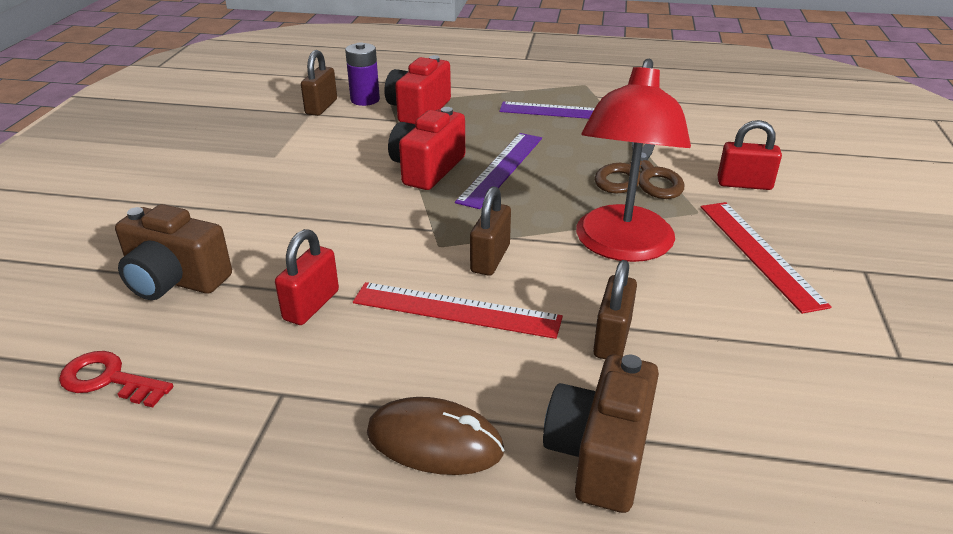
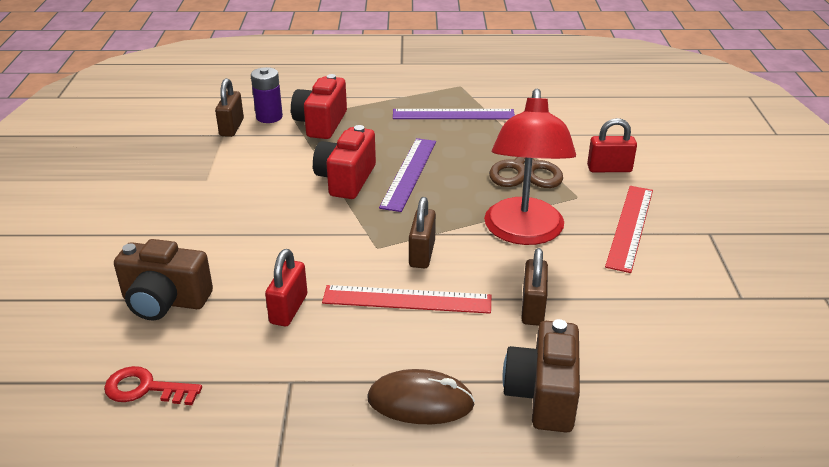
camera: 10 degrees left, 0 degrees up
(760, 253) = (630, 227): red ruler -> red ruler turned 45 degrees clockwise

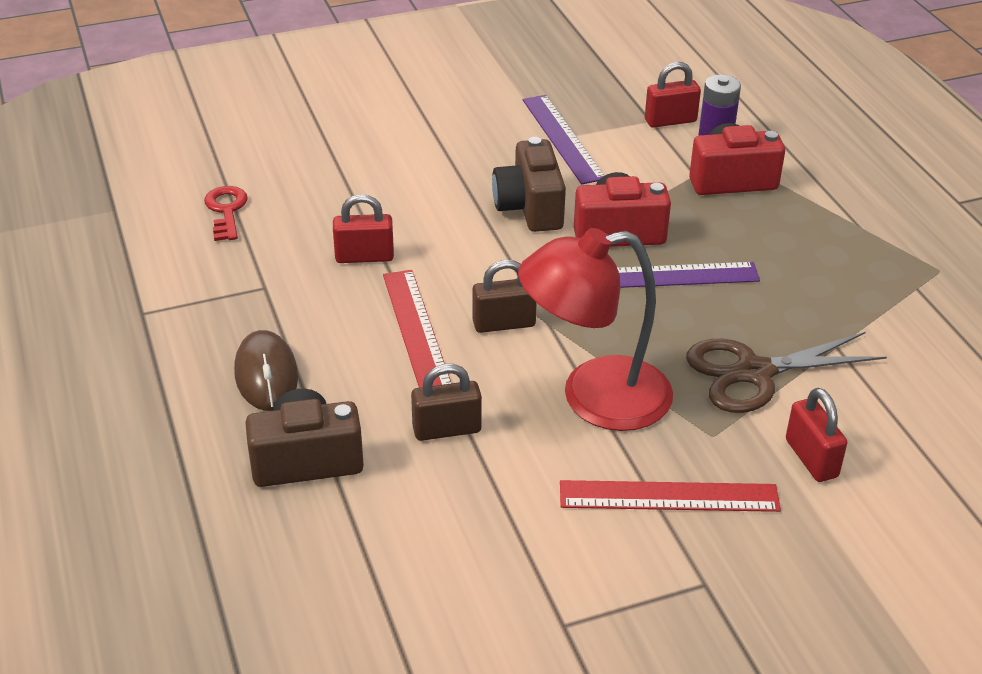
camera: 70 degrees right, 5 degrees up
(165, 301) = (342, 181): brown camera -> brown camera (530, 207)
(231, 127) = (670, 121): brown padlock -> red padlock
(453, 114) = (847, 281): purple ruler -> purple ruler (563, 138)

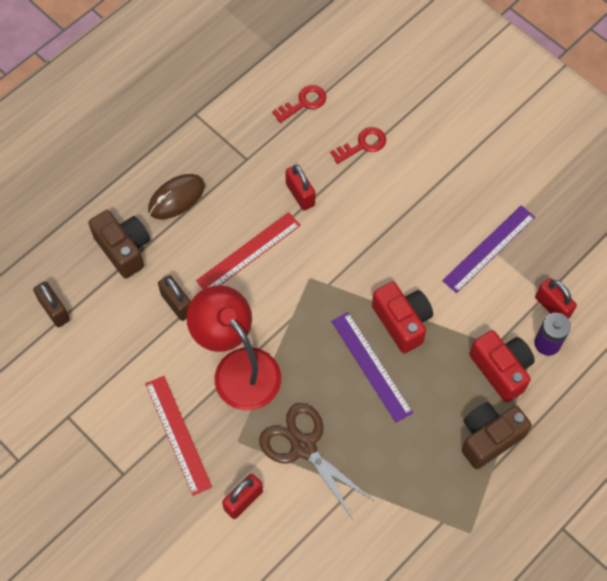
camera: 65 degrees right, 25 degrees up
(337, 183) = (363, 145): none -> red key
(504, 324) = (278, 294): brown padlock -> brown padlock (54, 310)
(530, 207) = (399, 261): brown camera -> brown camera (489, 438)

